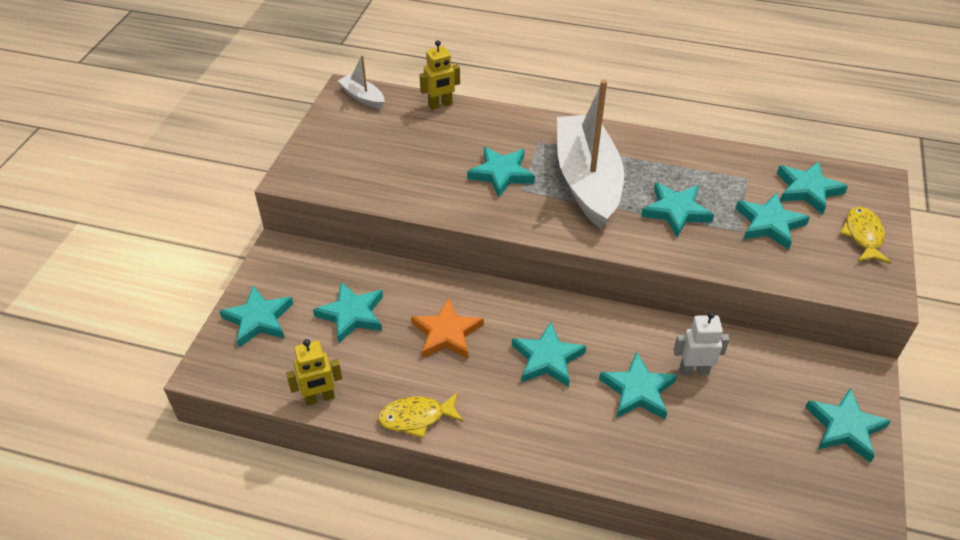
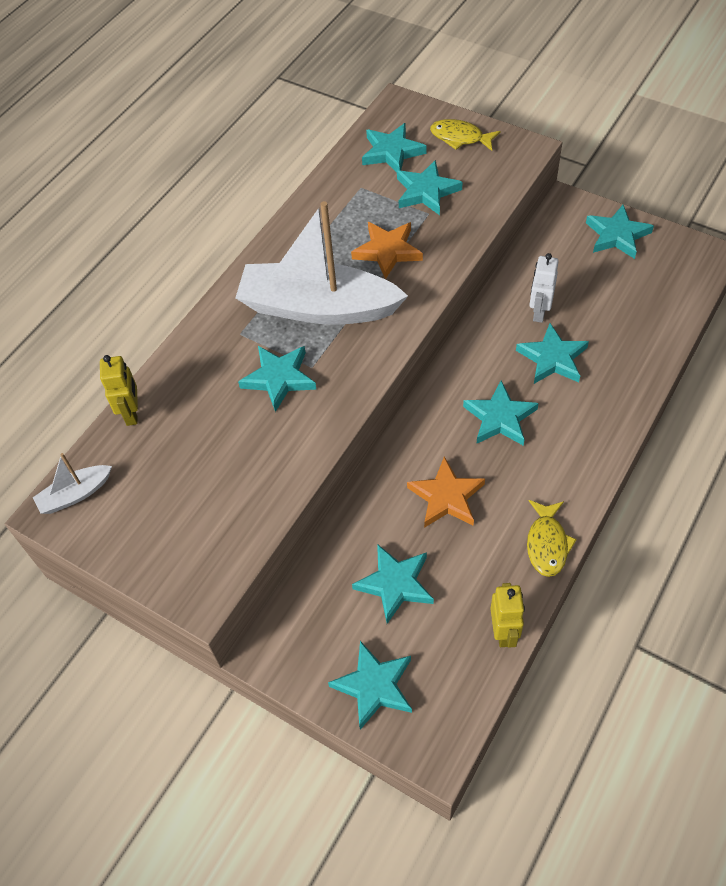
camera: 70 degrees left, 10 degrees up
(676, 211) = (387, 251): turquoise star -> orange star

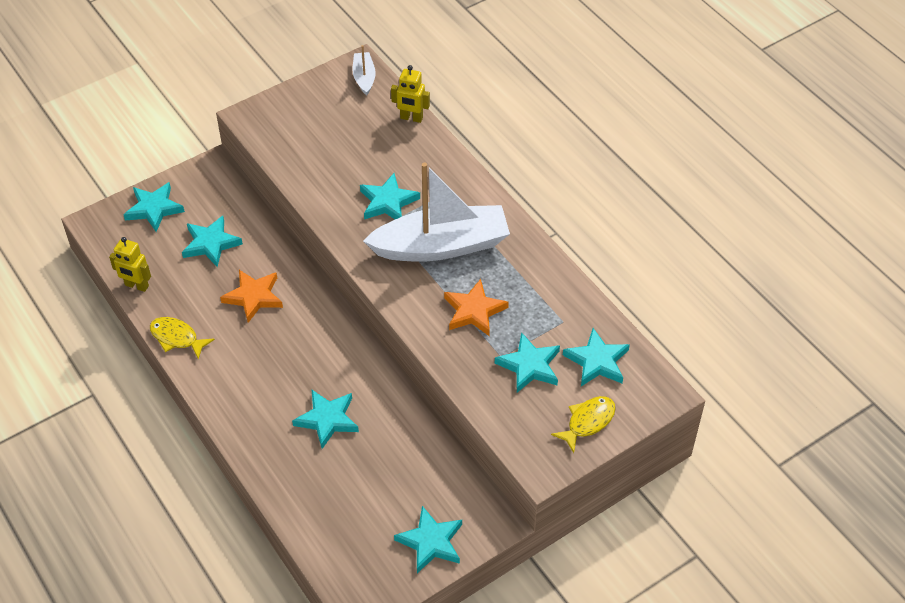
camera: 110 degrees right, 5 degrees down
(318, 307) = (441, 246): white boat -> white boat turned 45 degrees clockwise
(500, 418) = (296, 358): turquoise star -> none
(539, 312) = (380, 434): white robot -> none

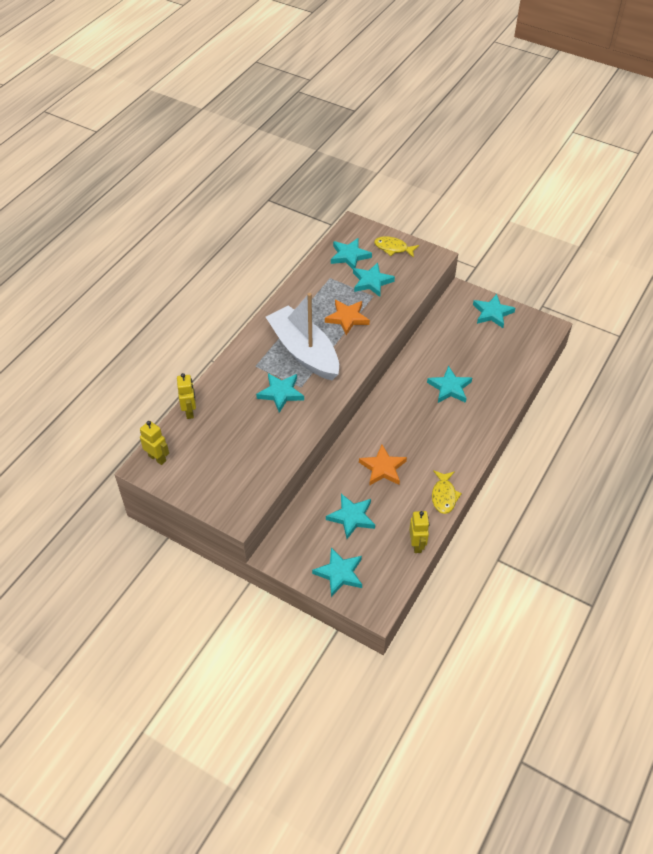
camera: 115 degrees left, 0 degrees up
(364, 77) = (157, 458): white boat -> yellow robot

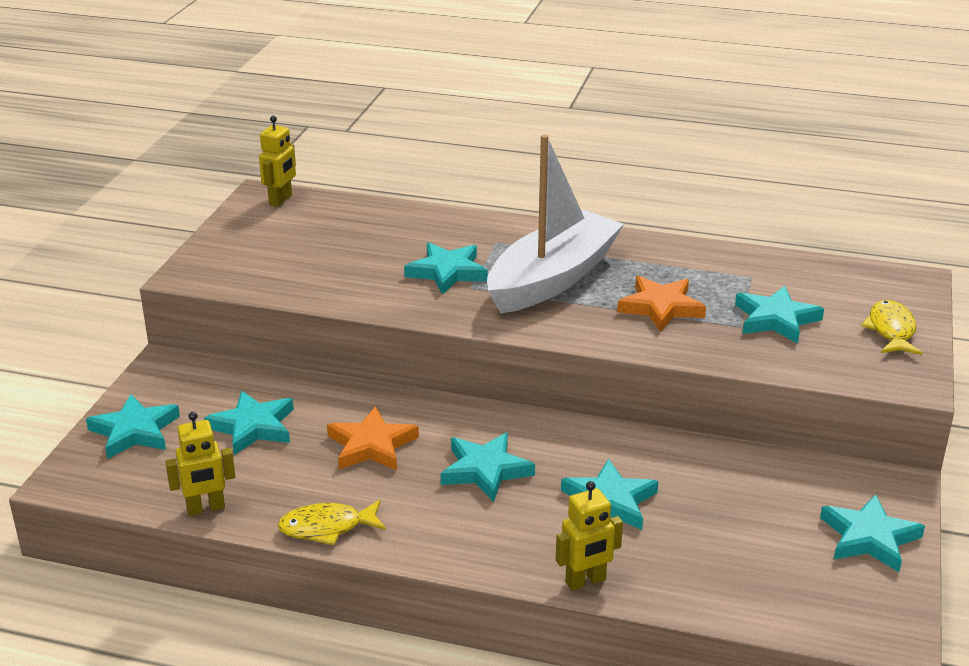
camera: 75 degrees right, 20 degrees down
(190, 411) = (377, 208): yellow robot -> yellow robot (585, 581)
(349, 256) = (826, 287): turquoise star -> turquoise star (485, 470)

